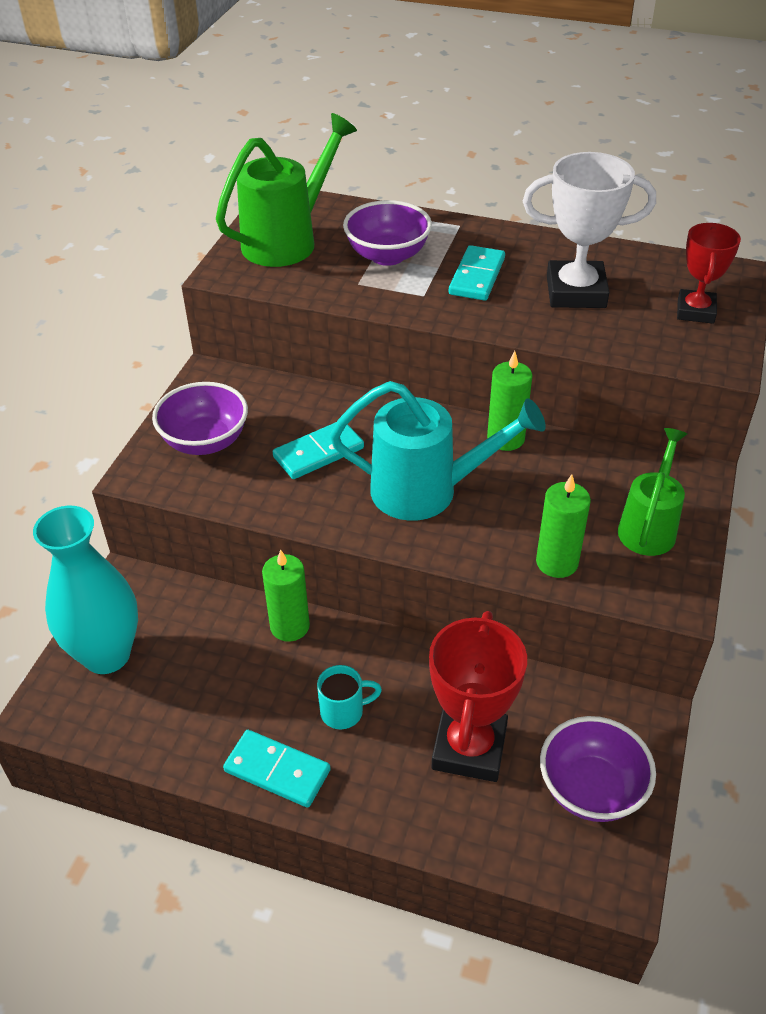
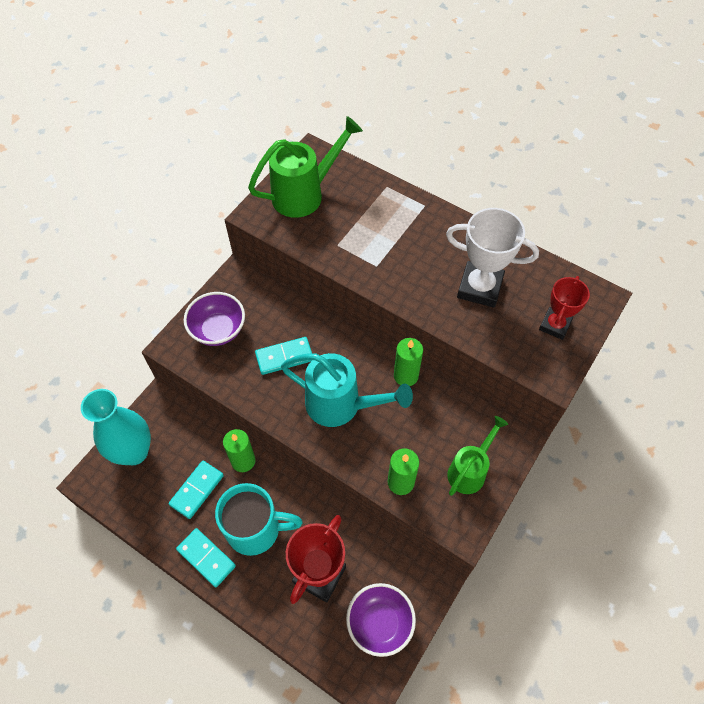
camera: 15 degrees right, 15 degrees up
(343, 712) = (255, 529): turquoise mug -> turquoise mug, size x2.07
(387, 256) = (365, 223): purple bowl -> none
(477, 276) = (418, 257): turquoise domino -> turquoise domino (197, 490)

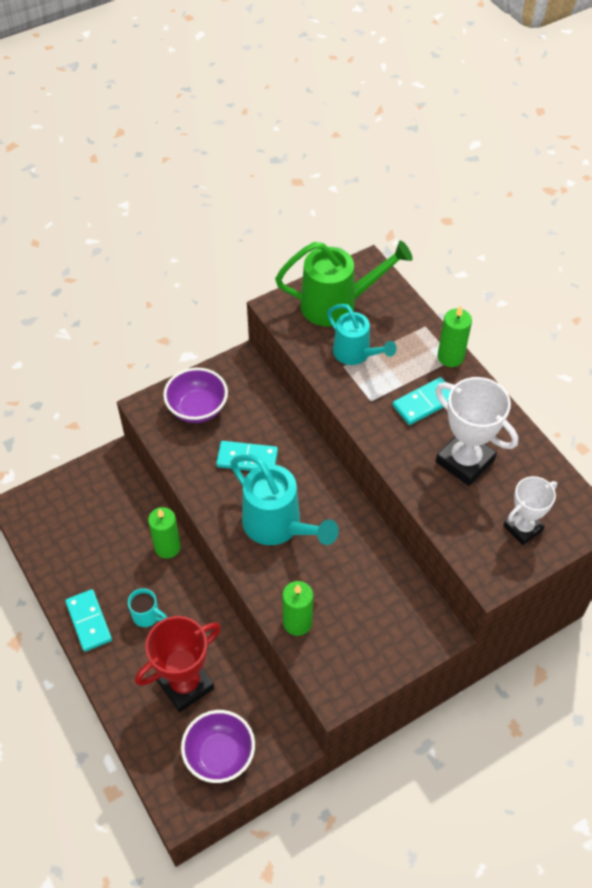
camera: 25 degrees right, 5 degrees down
(134, 452) = (71, 496): turquoise vase -> none
(197, 490) = (111, 556): turquoise domino -> turquoise domino (424, 403)
(255, 529) = (147, 616): turquoise mug -> turquoise mug, size x0.48
(342, 231) = (355, 354): none -> turquoise watering can
(406, 376) = (358, 524): green candle -> green candle (450, 357)
(469, 471) = (372, 641): green watering can -> none
(554, 325) = (523, 528): red trophy -> white trophy

